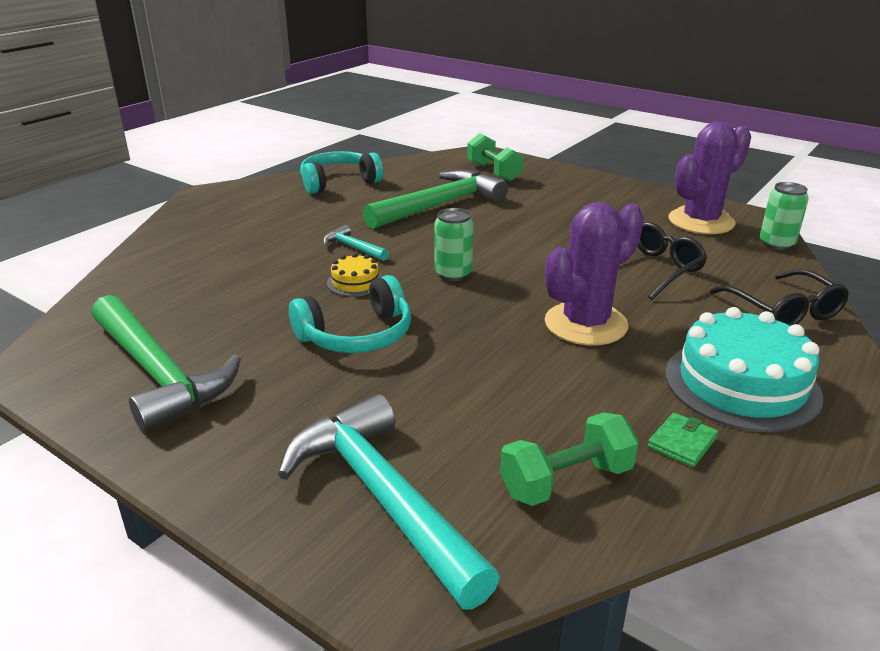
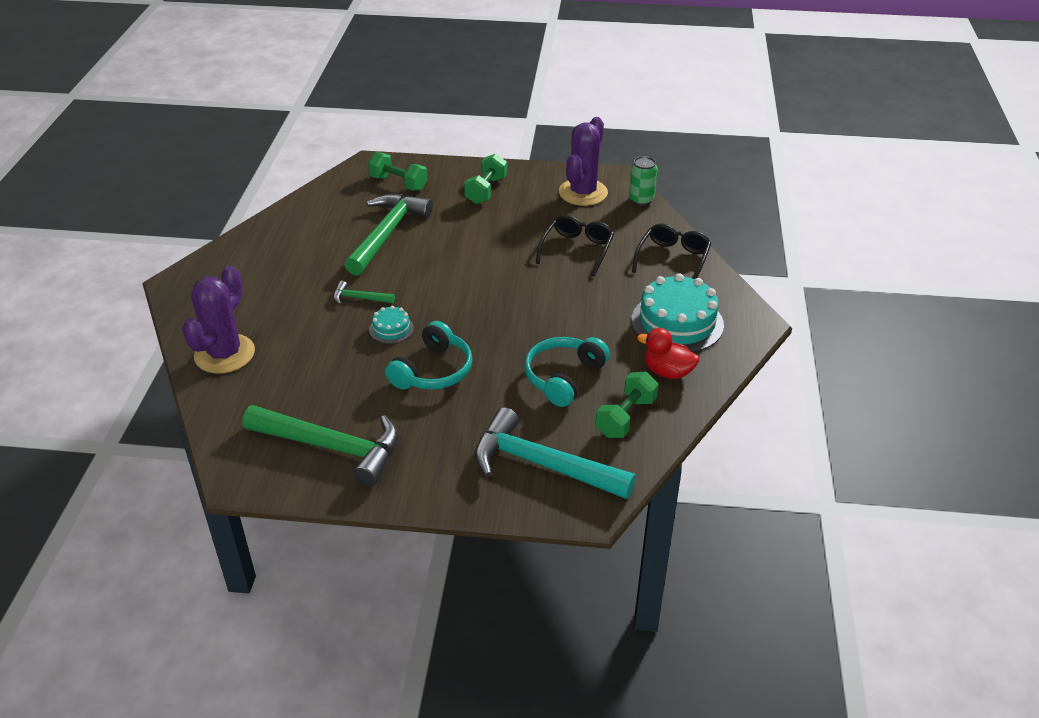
camera: 30 degrees left, 10 degrees up
(338, 182) = (280, 233): turquoise headphones -> turquoise headphones (563, 377)
(353, 247) = (359, 298): turquoise hammer -> green hammer
(355, 282) = (391, 329): yellow cake -> turquoise cake
(453, 274) = (452, 298): green can -> none
(583, 196) = (486, 190): none -> green dumbbell
(585, 324) = (567, 310): purple cactus -> purple cactus (224, 354)
(682, 442) = (667, 372): green wallet -> red duck
(783, 311) = (673, 259): black glasses -> black glasses turned 105 degrees counterclockwise

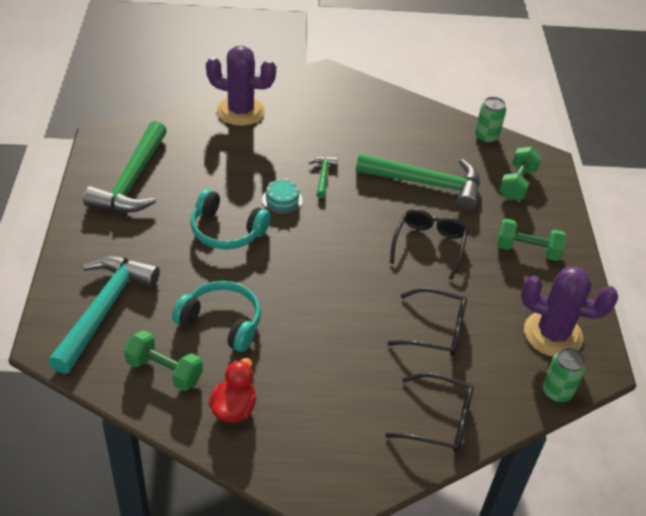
camera: 80 degrees right, 5 degrees up
(325, 191) = (486, 137): none -> green can
(472, 242) = (429, 245): none -> black glasses
(677, 322) = (318, 420): turquoise cake -> none

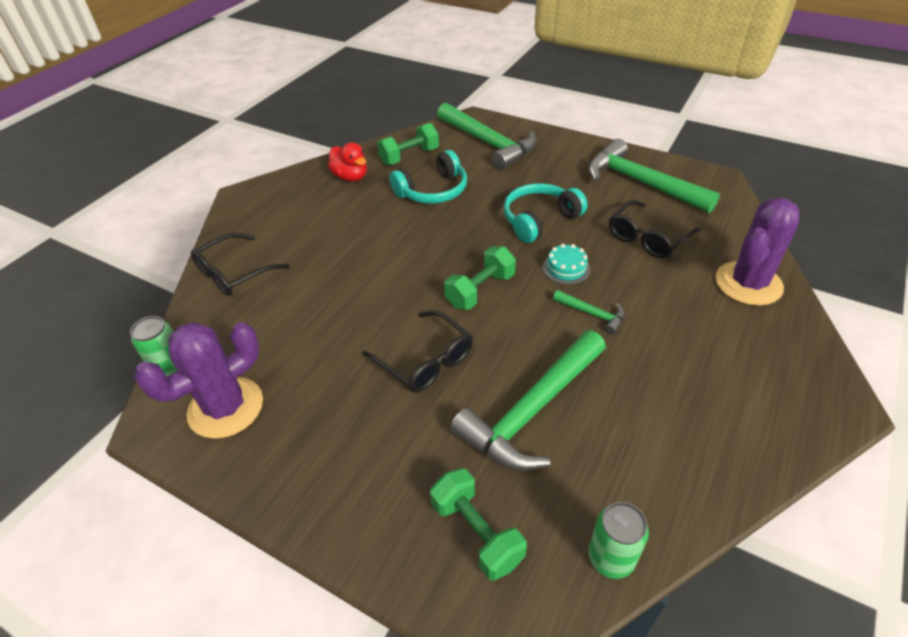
camera: 125 degrees right, 0 degrees up
(104, 309) = (488, 143): turquoise hammer -> green hammer
(436, 330) = (316, 313): black glasses -> black glasses (647, 238)
(527, 250) = (349, 461): green dumbbell -> green dumbbell (480, 290)

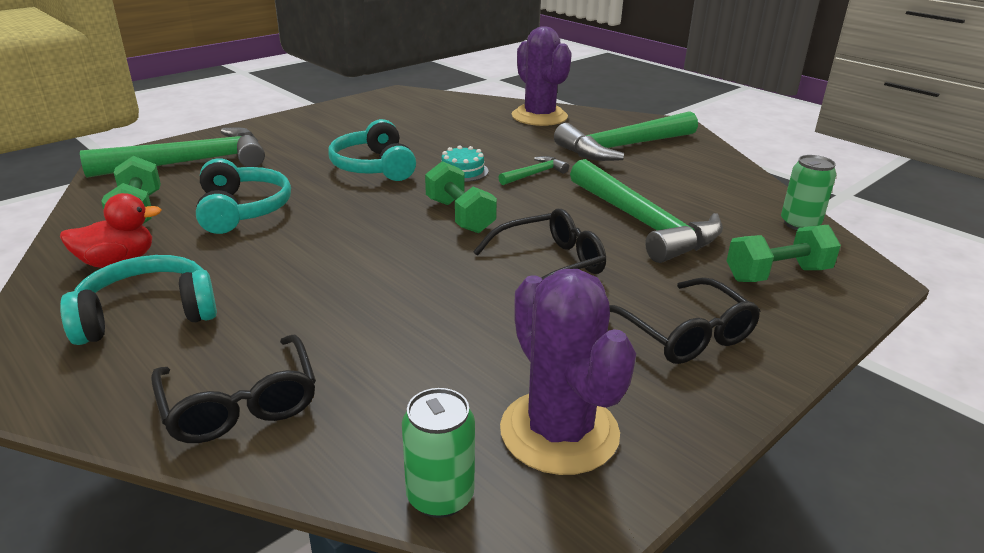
camera: 75 degrees left, 15 degrees down
(303, 210) = (147, 314): none -> turquoise headphones
(640, 183) = (369, 117): green hammer -> green hammer (623, 147)
(647, 238) = (452, 132): black glasses -> black glasses (685, 334)

